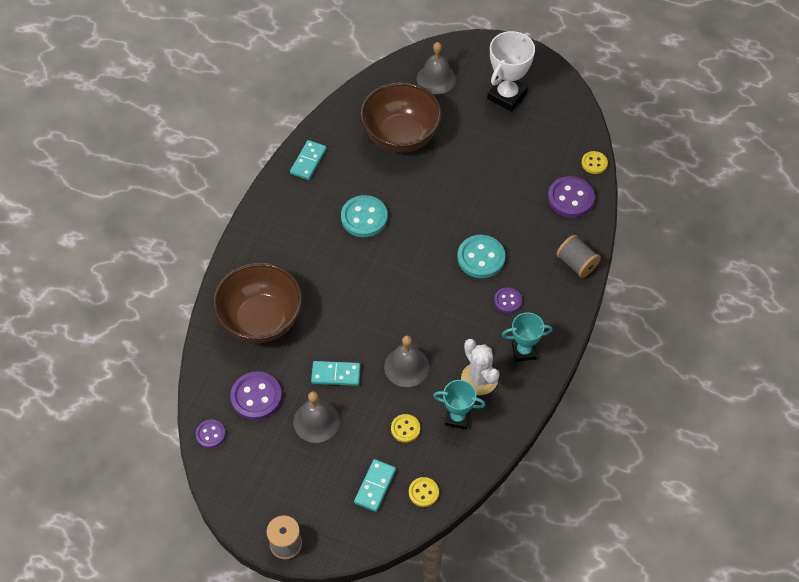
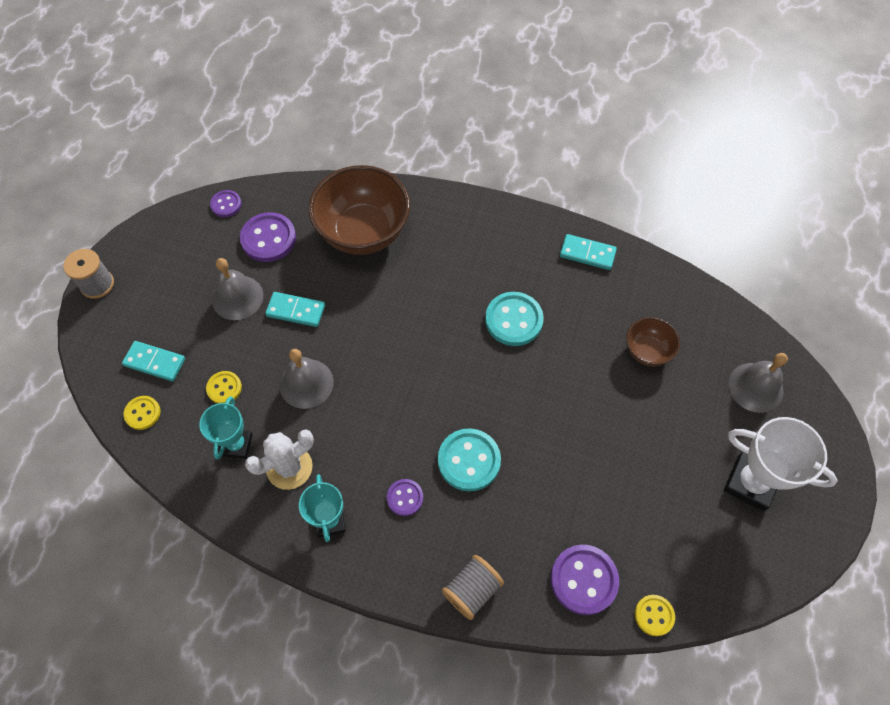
camera: 85 degrees right, 5 degrees up
(336, 374) = (296, 310): turquoise domino -> turquoise domino turned 75 degrees counterclockwise
(401, 136) = (647, 351): brown bowl -> brown bowl, size x0.50

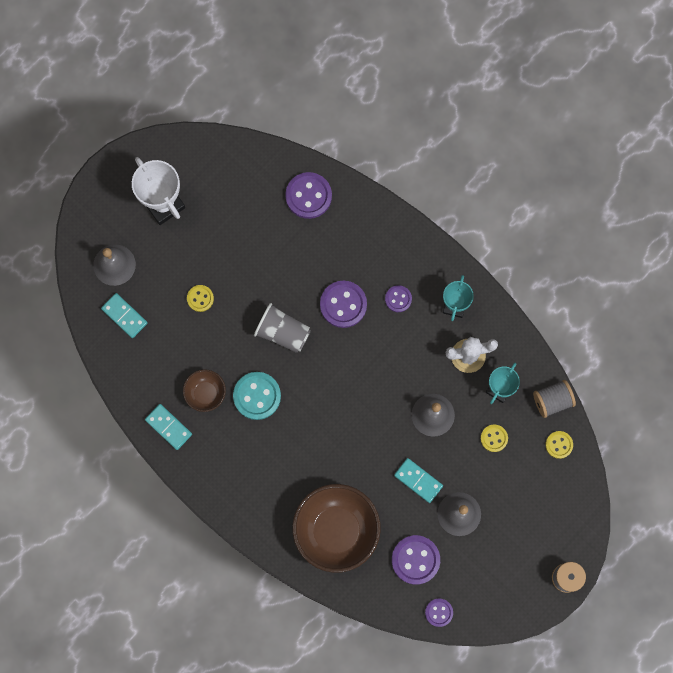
camera: 155 degrees left, 15 degrees up
(154, 362) = (539, 484): turquoise domino -> turquoise domino (124, 316)
(469, 460) = (343, 304): turquoise button -> purple button
(472, 590) = (381, 221): grey spool -> grey spool (552, 401)
(522, 398) = (283, 332): none -> grey cup
(647, 351) = (173, 326): brown bowl -> brown bowl (205, 393)
(654, 615) = (277, 157): yellow button -> yellow button (200, 298)

